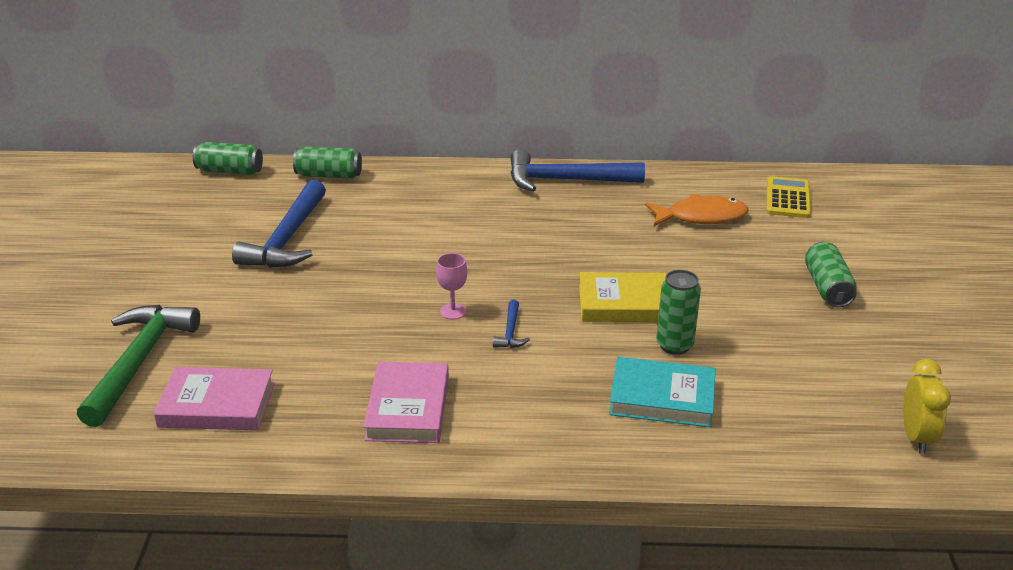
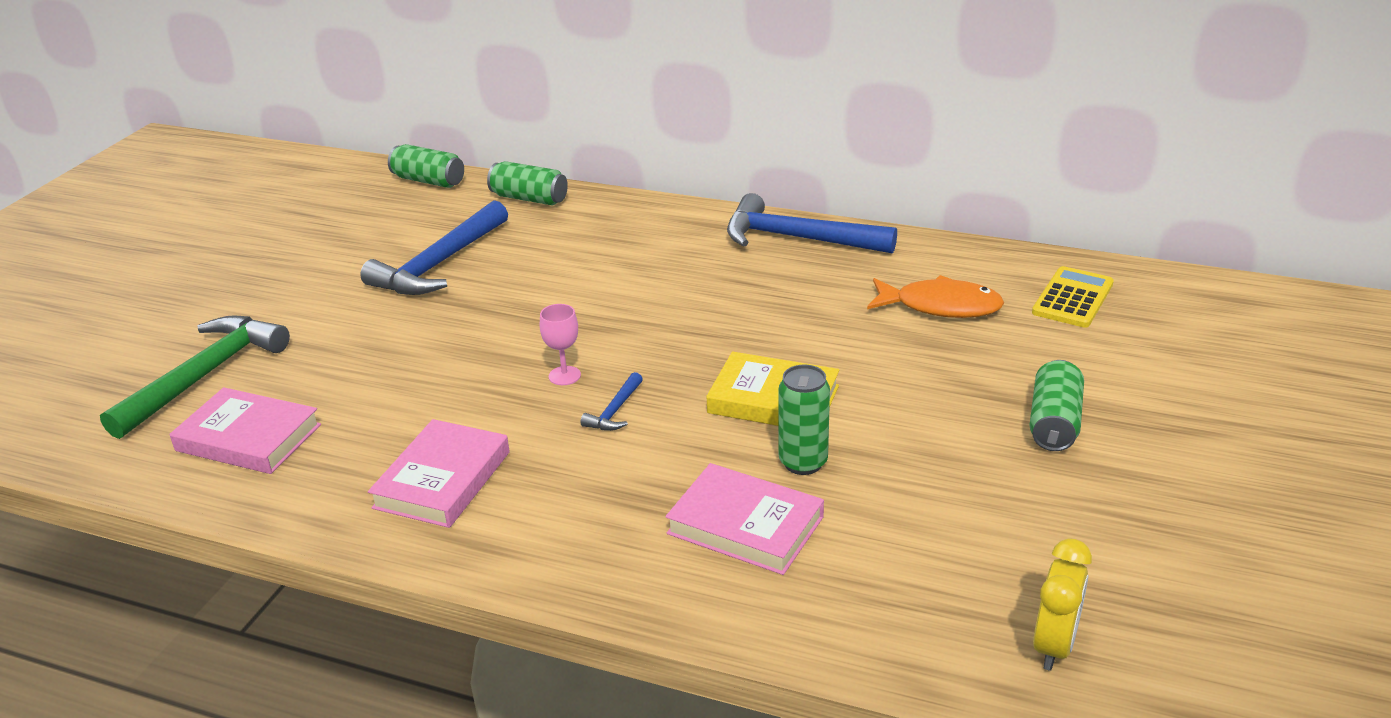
camera: 20 degrees right, 0 degrees up
(662, 398) = (745, 525): turquoise book -> pink book

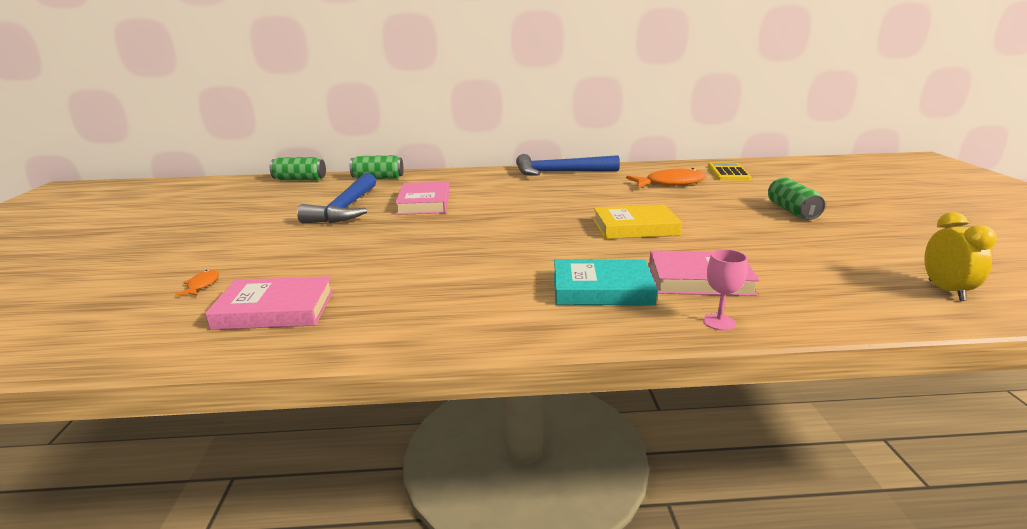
camera: 25 degrees left, 10 degrees down
(204, 376) = (202, 285): green hammer -> orange fish
(442, 480) = (465, 300): pink book -> pink book (424, 203)
(564, 376) = (492, 239): pink goblet -> pink goblet (719, 322)
(609, 506) = (602, 289): none -> turquoise book
(615, 411) = (546, 248): blue hammer -> none
(803, 462) = (691, 248): green can -> none

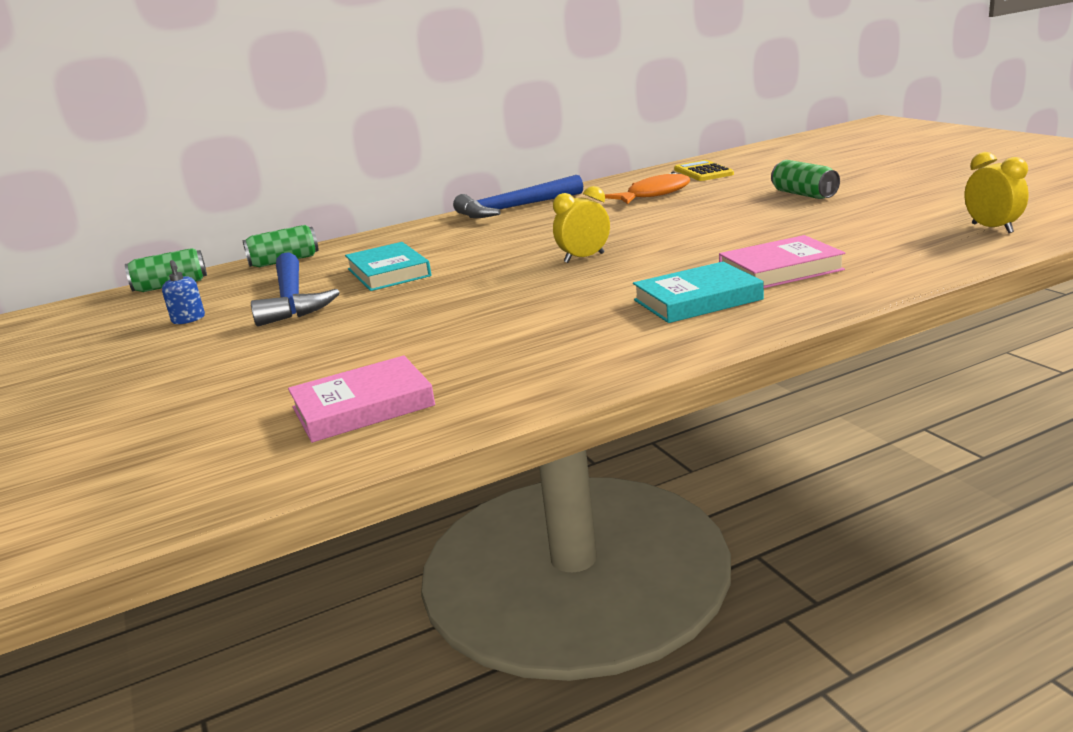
camera: 20 degrees left, 0 degrees up
(202, 285) = (226, 412): orange fish -> none
(276, 207) = (188, 319): none -> blue soap dispenser
(424, 203) = (388, 272): pink book -> turquoise book
(560, 225) = (584, 258): none -> yellow clock
(635, 227) = (666, 242): yellow book -> none
(719, 322) = (834, 297): pink goblet -> none

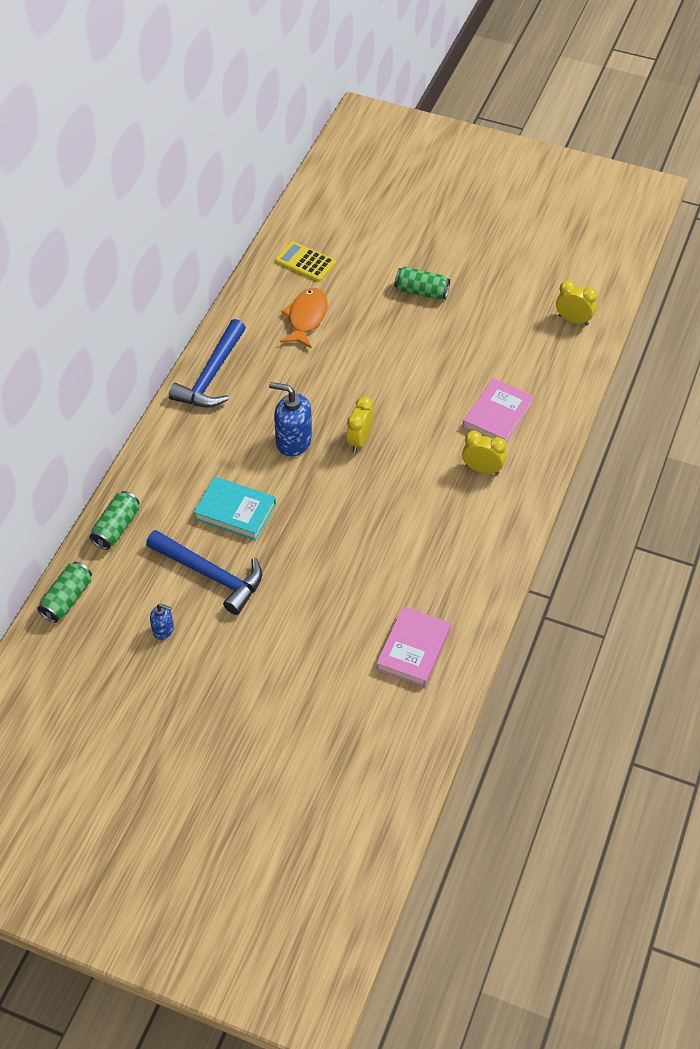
camera: 45 degrees left, 30 degrees up
(518, 248) = (293, 441): none -> blue soap dispenser
(697, 300) = (482, 469): turquoise book -> yellow clock

